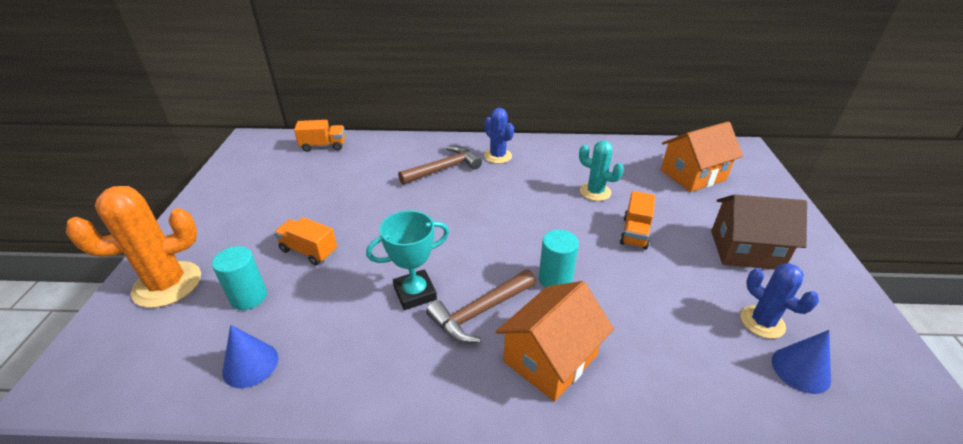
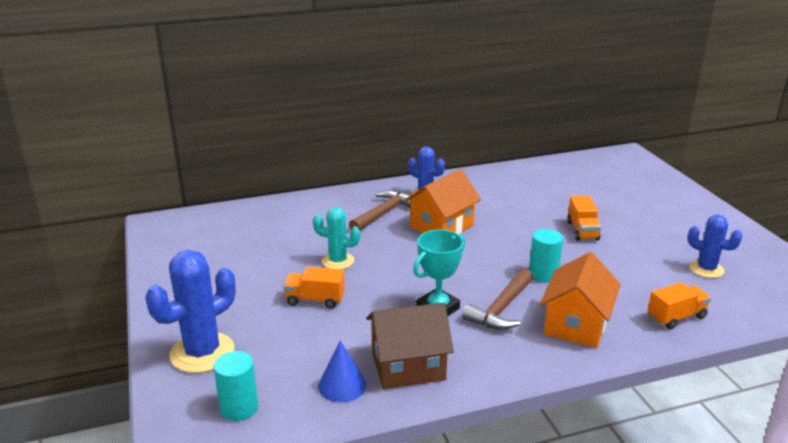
camera: 20 degrees left, 10 degrees down
(167, 284) = (202, 353): orange cactus -> blue cactus
(249, 297) = (292, 343): turquoise cylinder -> turquoise cylinder (239, 408)
(323, 146) = (244, 215): orange truck -> orange truck (676, 317)
(595, 192) = (531, 207): turquoise cactus -> turquoise cactus (338, 261)
(693, 175) = (600, 180): orange house -> orange house (442, 226)
(745, 250) = (670, 226): brown house -> brown house (408, 366)
(800, 370) = (744, 291): blue cone -> none

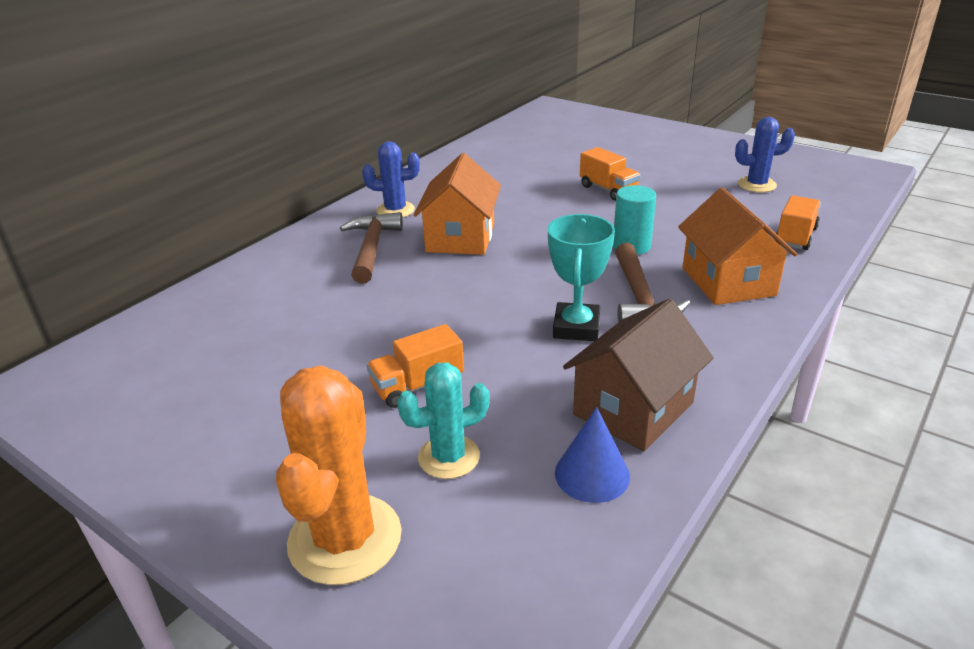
camera: 35 degrees left, 5 degrees up
(202, 353) = (345, 539): blue cactus -> orange cactus
(239, 408) = (501, 585): turquoise cylinder -> none
(338, 261) = (386, 325): turquoise cactus -> turquoise cactus (449, 457)

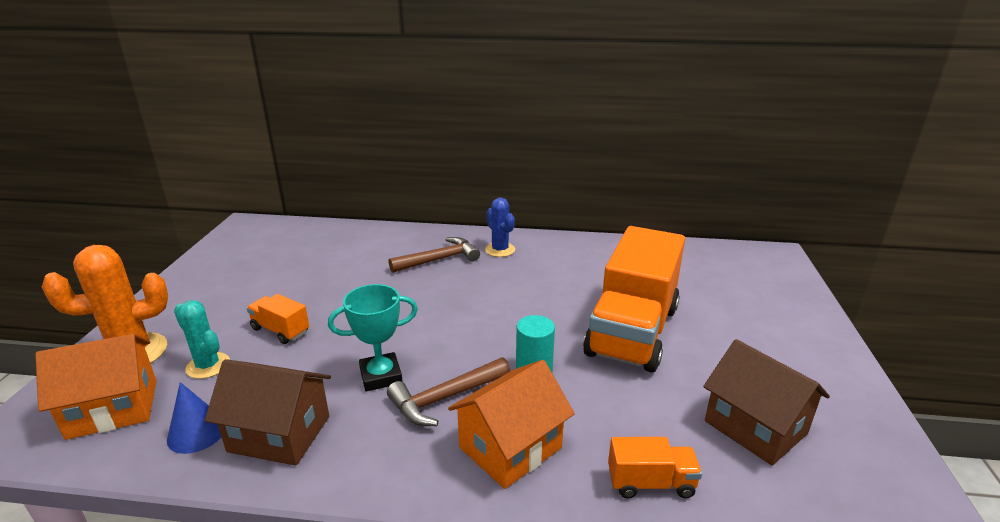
camera: 60 degrees right, 5 degrees down
(460, 237) = (481, 287): orange house -> orange house (113, 408)
(608, 190) = (632, 331): orange truck -> orange truck, size x2.36
(756, 185) = (755, 427): blue cactus -> brown house

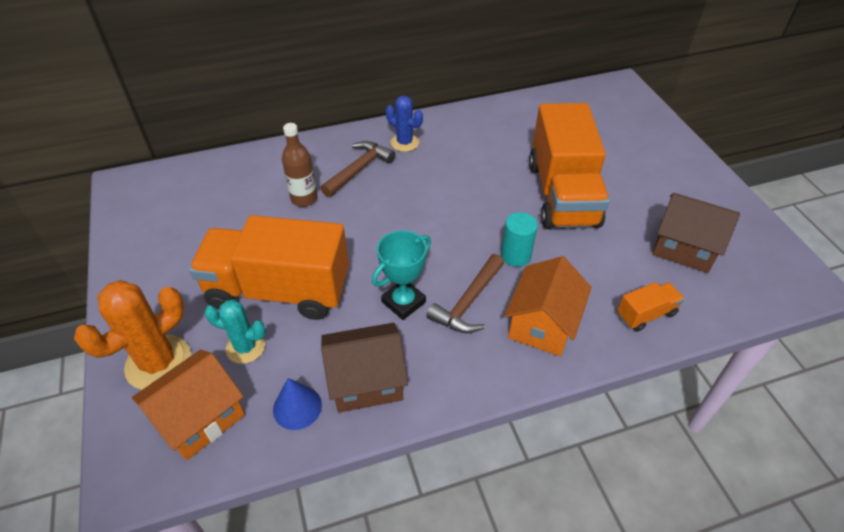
camera: 25 degrees left, 20 degrees up
(280, 330) = (279, 290): orange truck -> orange truck, size x2.36
(370, 269) = (304, 199): none -> brown bottle

